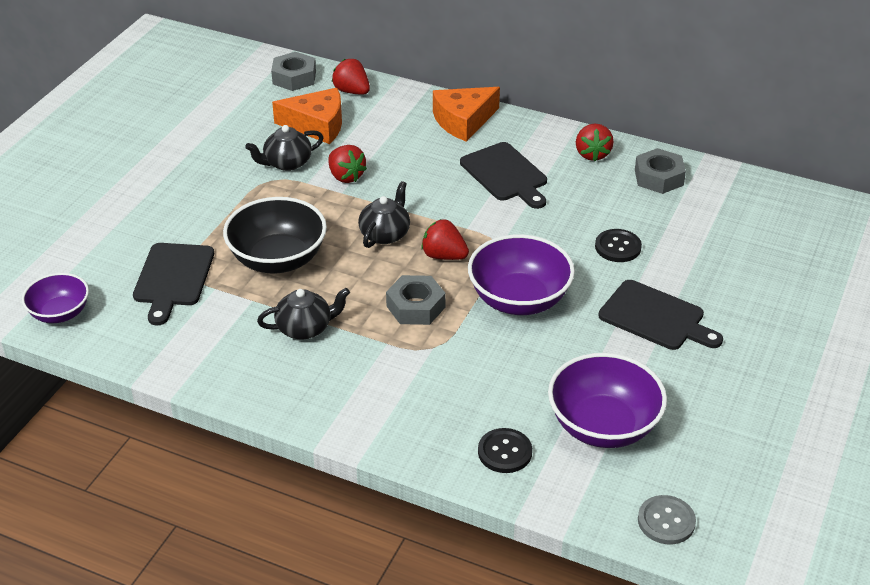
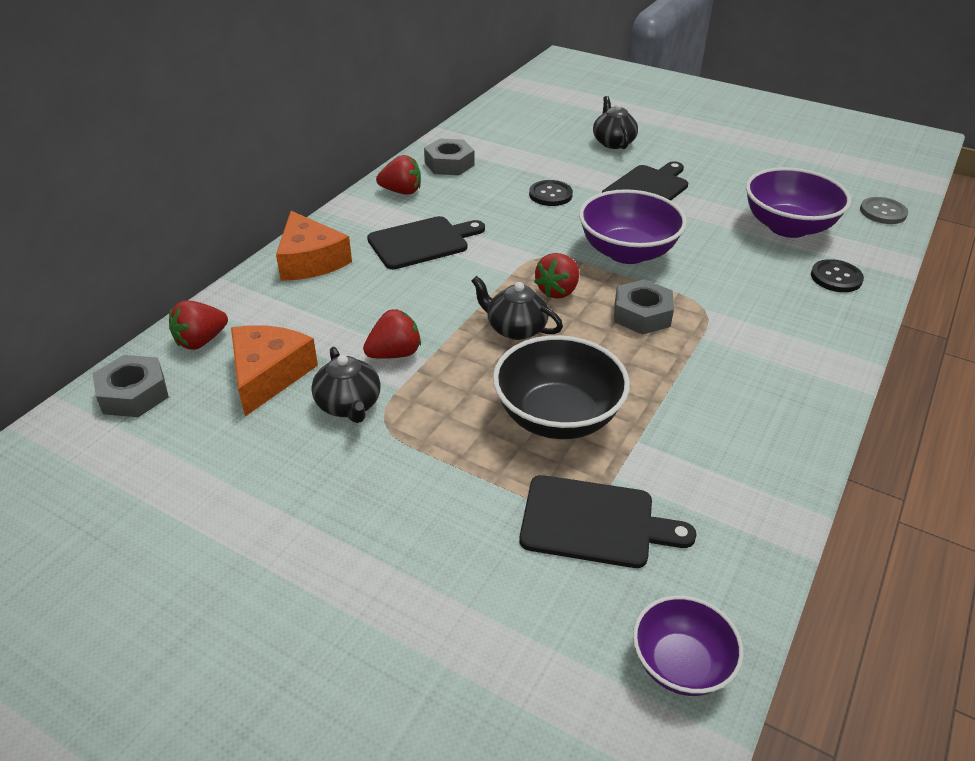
camera: 85 degrees left, 0 degrees up
(305, 328) = (685, 396): black teapot -> black teapot (613, 142)

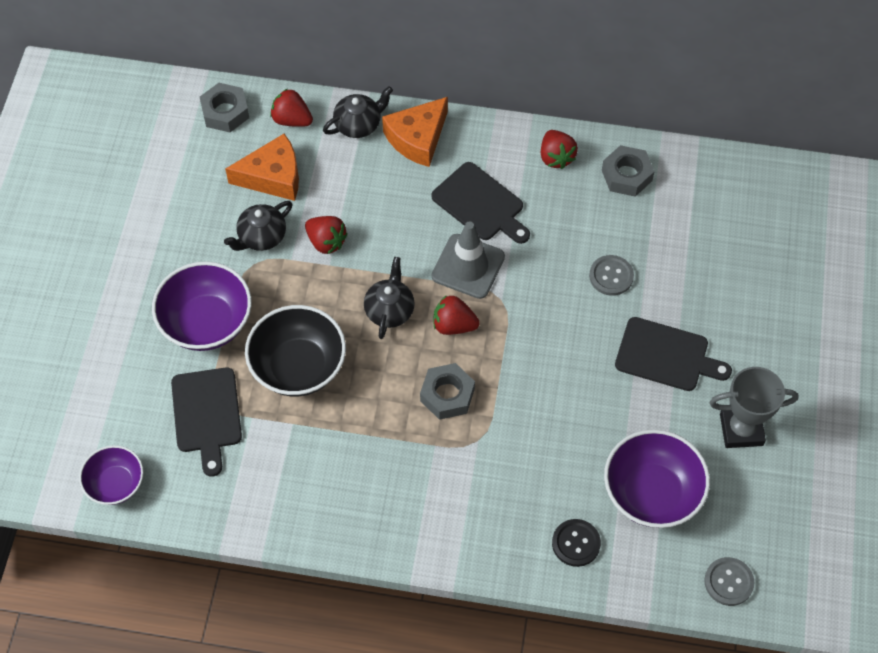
camera: 70 degrees right, 20 degrees up
(491, 266) = (468, 266): none -> grey traffic cone
(550, 195) = (611, 276): black button -> grey button
(613, 142) = (752, 303): black teapot -> black teapot (358, 124)
(627, 252) = (539, 363): purple bowl -> purple bowl (206, 323)
(734, 174) = (741, 429): none -> grey trophy

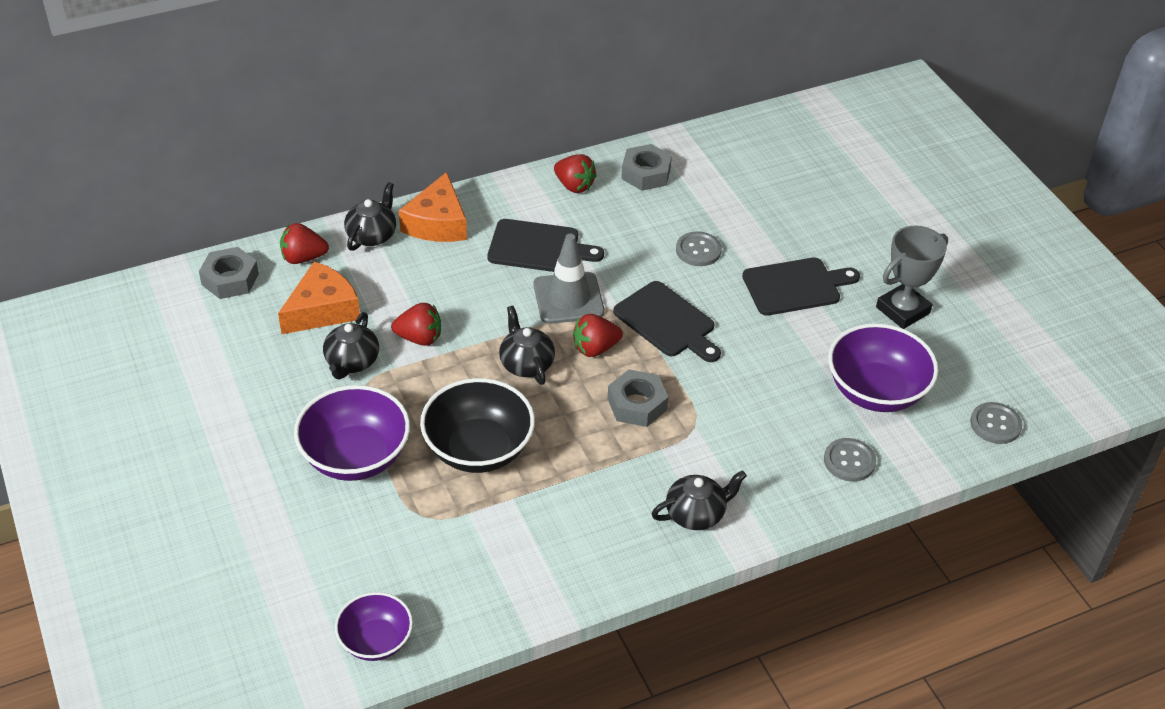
camera: 35 degrees left, 15 degrees down
(207, 414) = (421, 533): black cutting board -> black cutting board (667, 322)
(417, 518) = (696, 514): none -> black teapot
(576, 543) = (849, 461): black button -> grey button

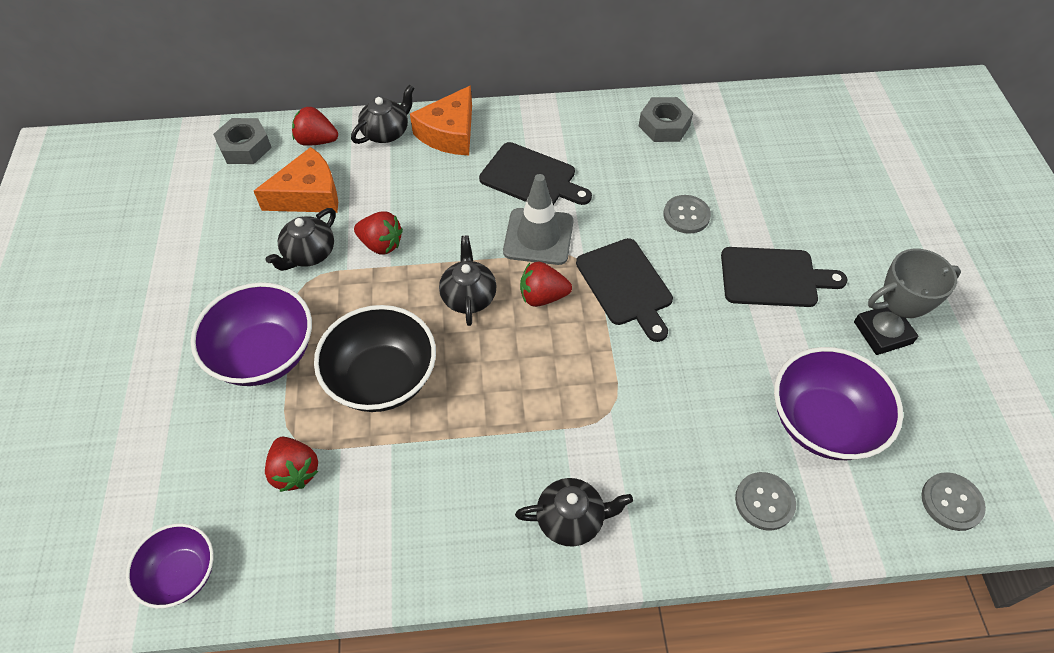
camera: 20 degrees right, 10 degrees up
(574, 186) = (591, 123): red strawberry -> red strawberry (295, 471)
(637, 404) = (559, 370): grey nut -> none

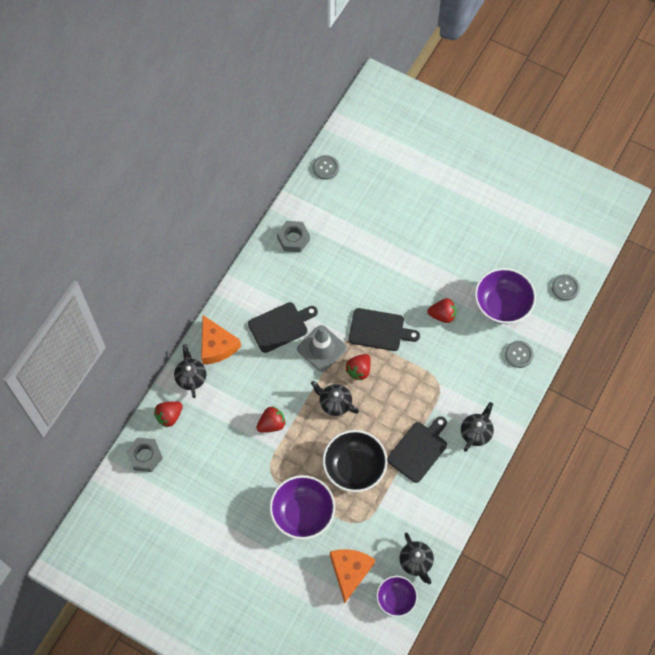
camera: 55 degrees left, 10 degrees up
(295, 471) = (377, 530): red strawberry -> red strawberry (442, 315)
(308, 195) = (209, 441): orange cheese -> orange cheese (350, 571)
(309, 254) = (252, 462): black teapot -> black teapot (416, 562)
(686, 215) = (359, 273): grey button -> grey button (325, 168)
(773, 277) = (421, 265): black cutting board -> black cutting board (419, 449)
(882, 332) = (480, 246): grey trophy -> none

